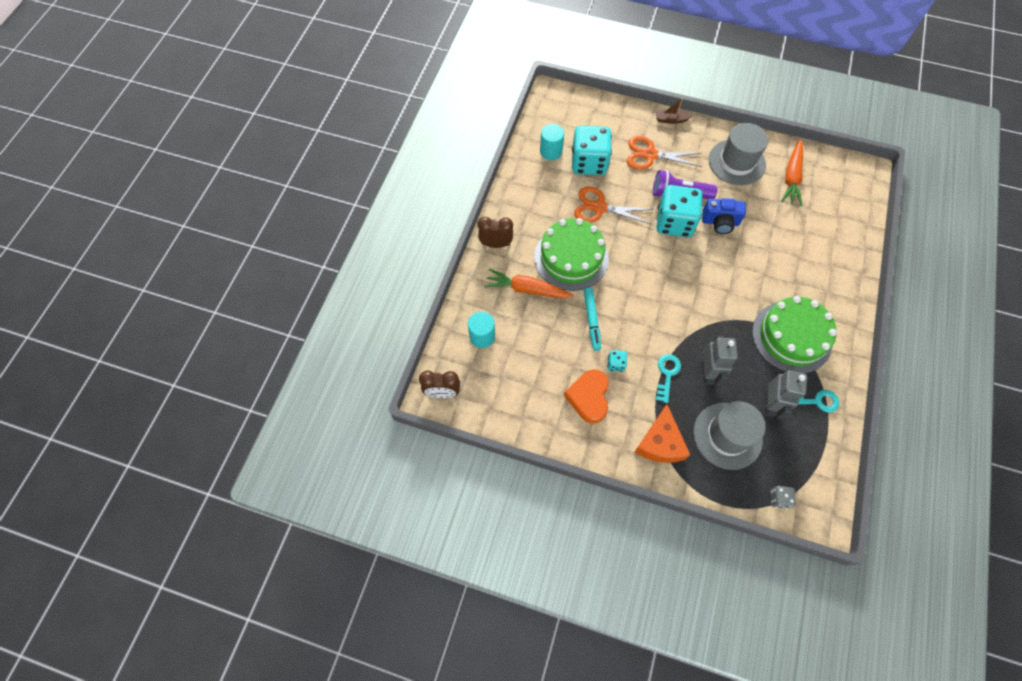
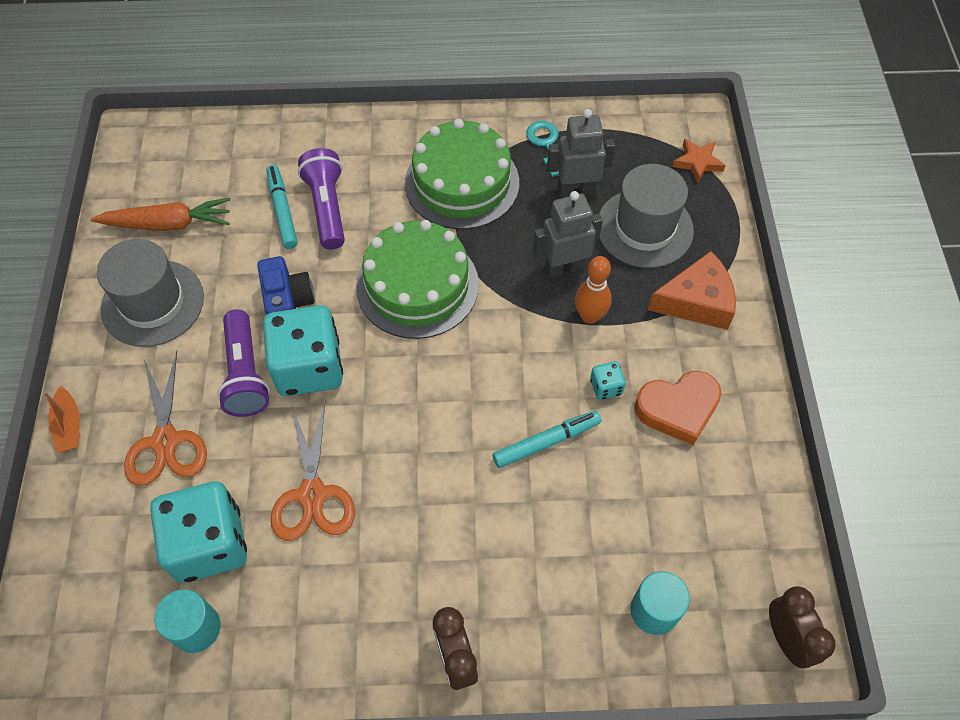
camera: 110 degrees left, 5 degrees down
(527, 289) = (530, 566): orange carrot -> none
(571, 257) = (437, 511): green cake -> green cake (417, 285)
(667, 374) = (589, 316): turquoise key -> orange bowling pin
(671, 120) = (69, 426): brown boat -> orange boat
(779, 499) = (697, 162): grey dice -> orange star
(786, 257) = (327, 208): none -> purple flashlight
(789, 233) = (282, 211): none -> turquoise marker

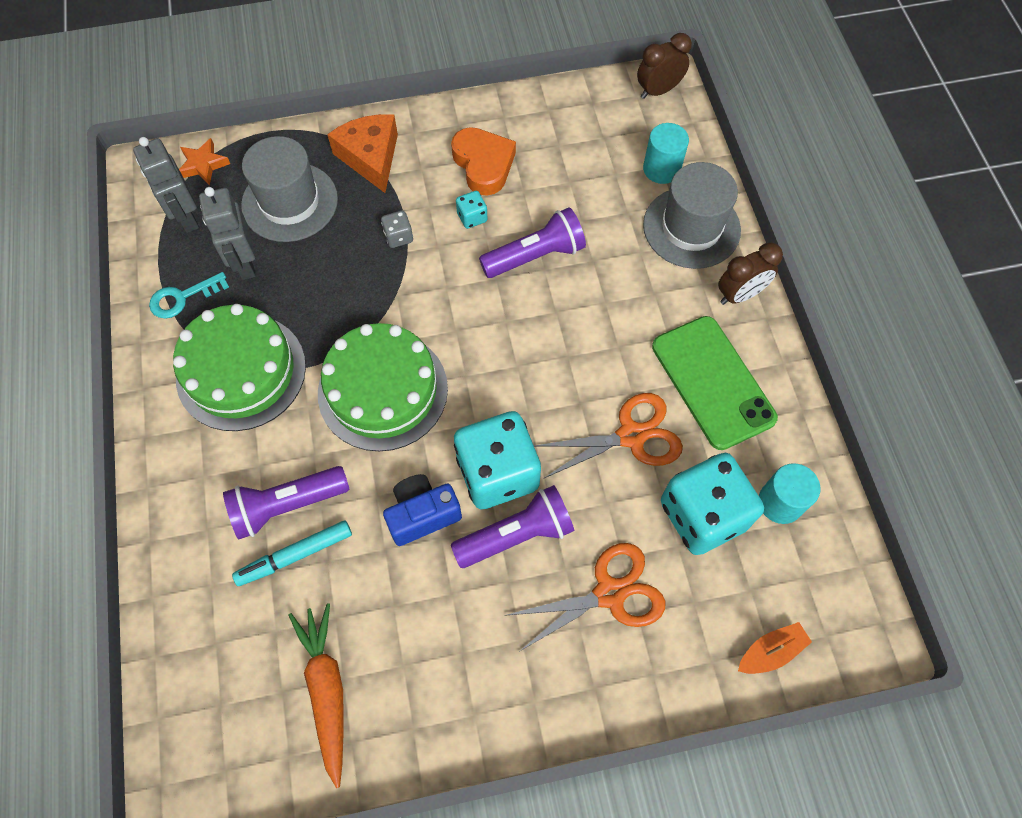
camera: 100 degrees left, 5 degrees up
(69, 426) = (616, 707): orange boat -> orange boat (770, 651)
(153, 303) = (444, 668): grey hat -> grey hat (691, 227)
(351, 594) = (712, 382): none -> green phone
(546, 442) = (535, 256): turquoise marker -> purple flashlight
(564, 267) = (344, 264): grey robot -> grey robot (186, 218)
(589, 316) = (398, 237): orange bowling pin -> grey dice

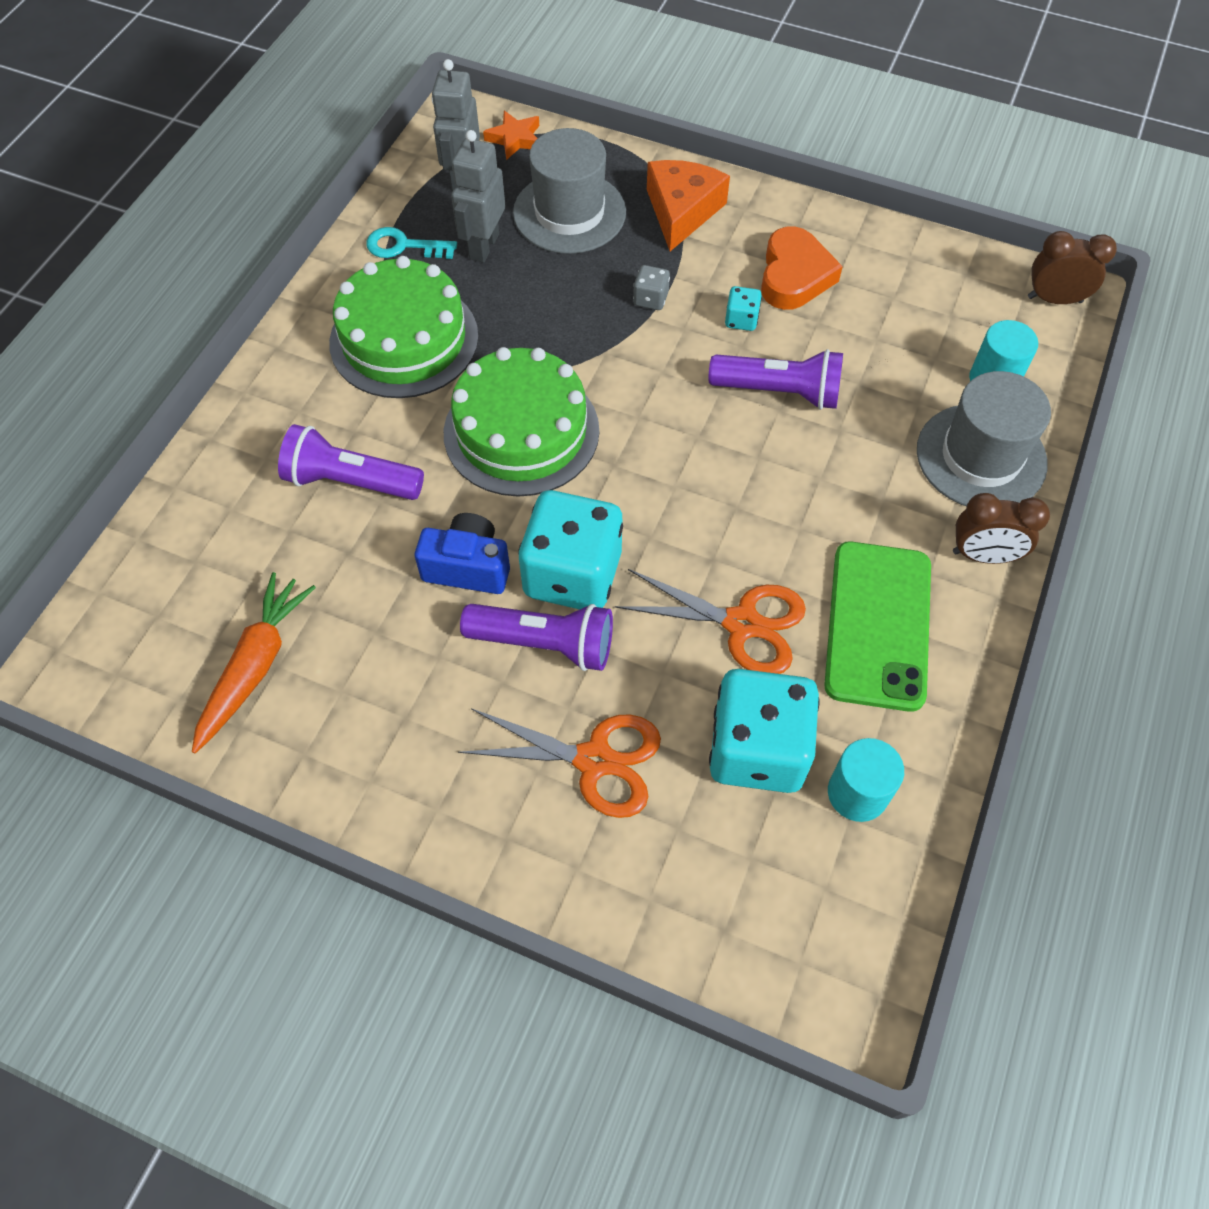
camera: 35 degrees right, 5 degrees down
(295, 555) = (323, 530): turquoise marker -> none
(770, 651) = (722, 934): orange boat -> none

